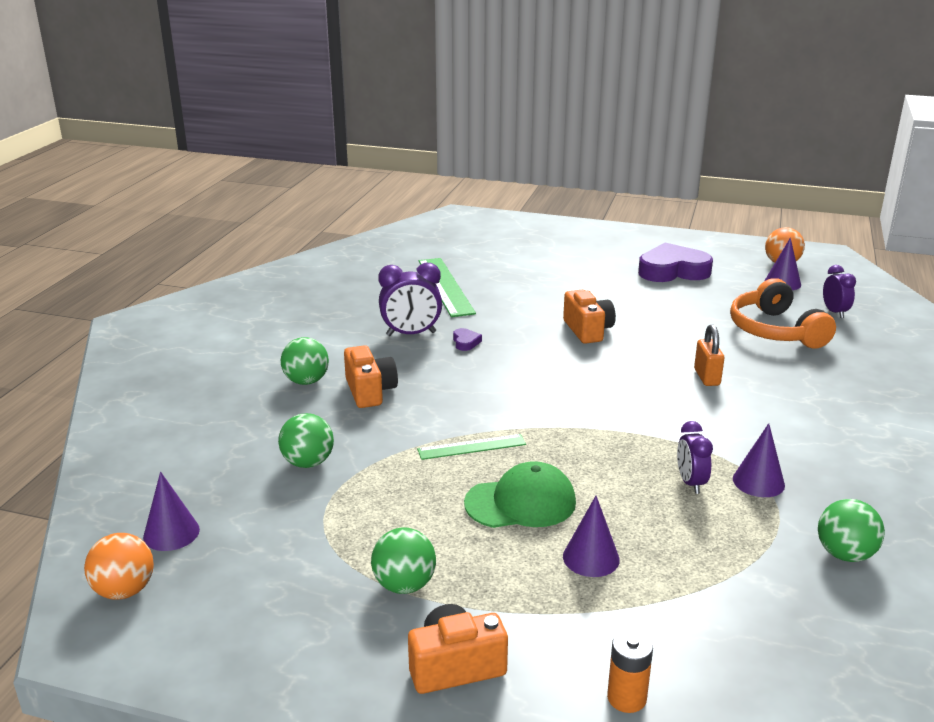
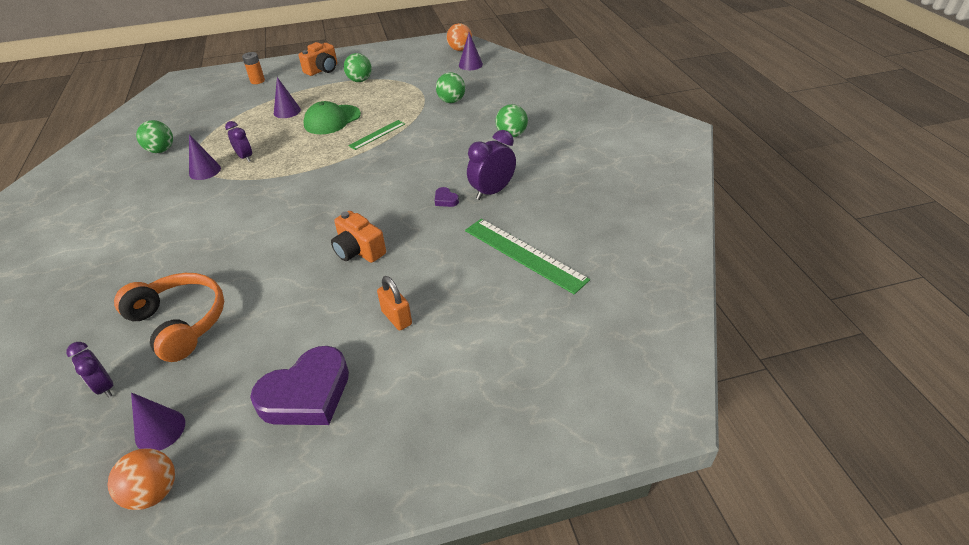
camera: 150 degrees right, 15 degrees up
(370, 391) = (467, 143): orange camera -> none
(706, 377) = (244, 237): orange padlock -> orange padlock (397, 318)

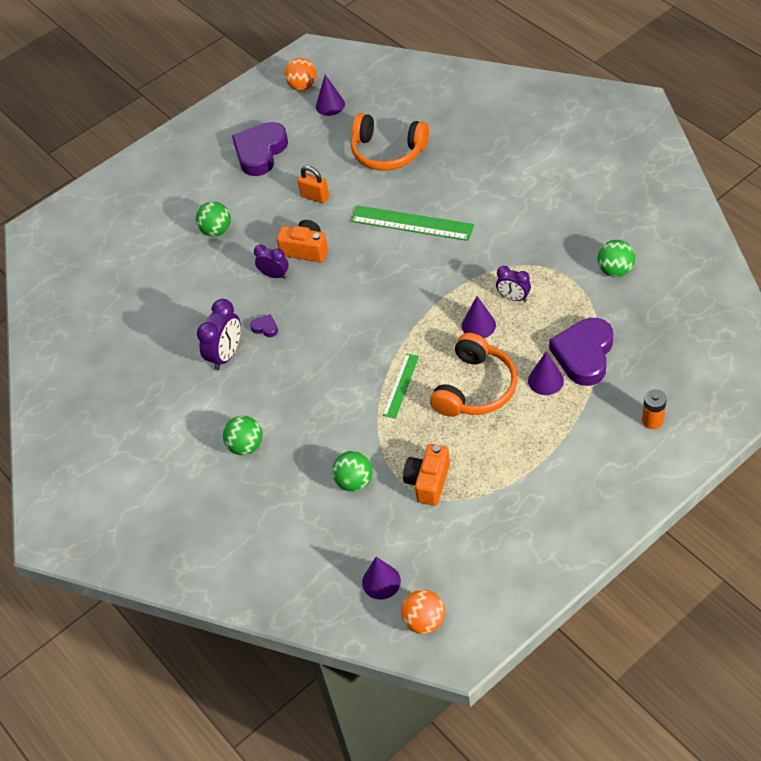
camera: 160 degrees right, 10 degrees up
(105, 387) = (390, 106): purple clock -> purple clock (274, 275)
(205, 171) = (534, 266): purple cone -> purple cone (478, 325)
(248, 115) = (584, 355): none -> purple heart
(322, 70) = (588, 481): orange camera -> orange camera (428, 481)
(332, 120) = (475, 388): green cap -> orange headphones
(360, 80) = (511, 477): green ball -> green ball (216, 230)
(397, 318) = (236, 214): orange padlock -> orange padlock (315, 196)
(524, 254) = (166, 300): green ruler -> green ruler (411, 223)

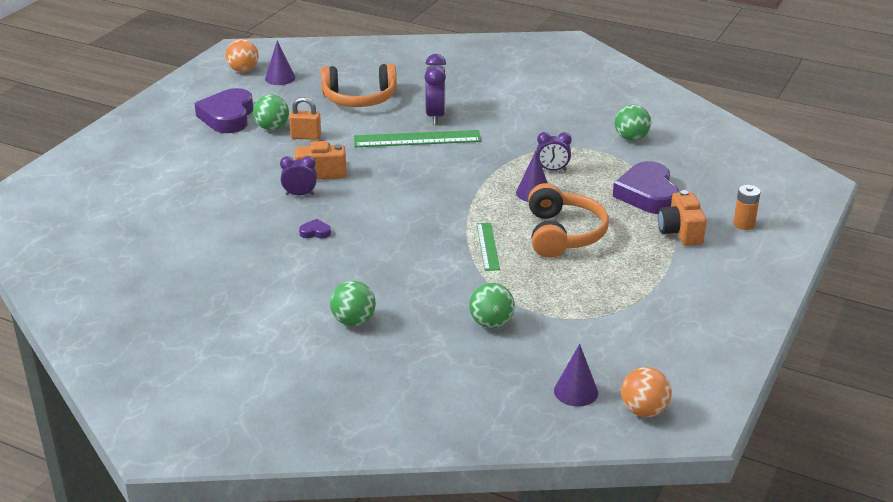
camera: 30 degrees left, 20 degrees down
(216, 230) = (215, 174): green ball -> green ball (272, 128)
(226, 355) = (285, 259): purple clock -> purple clock (435, 116)
(428, 481) = (567, 307): orange camera -> orange camera (680, 232)
(545, 380) = (626, 217): purple cone -> none

